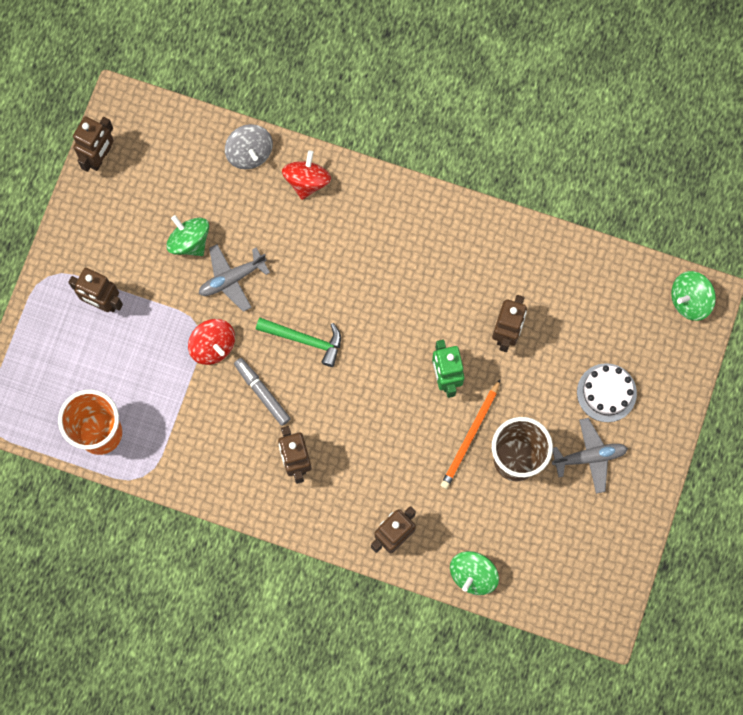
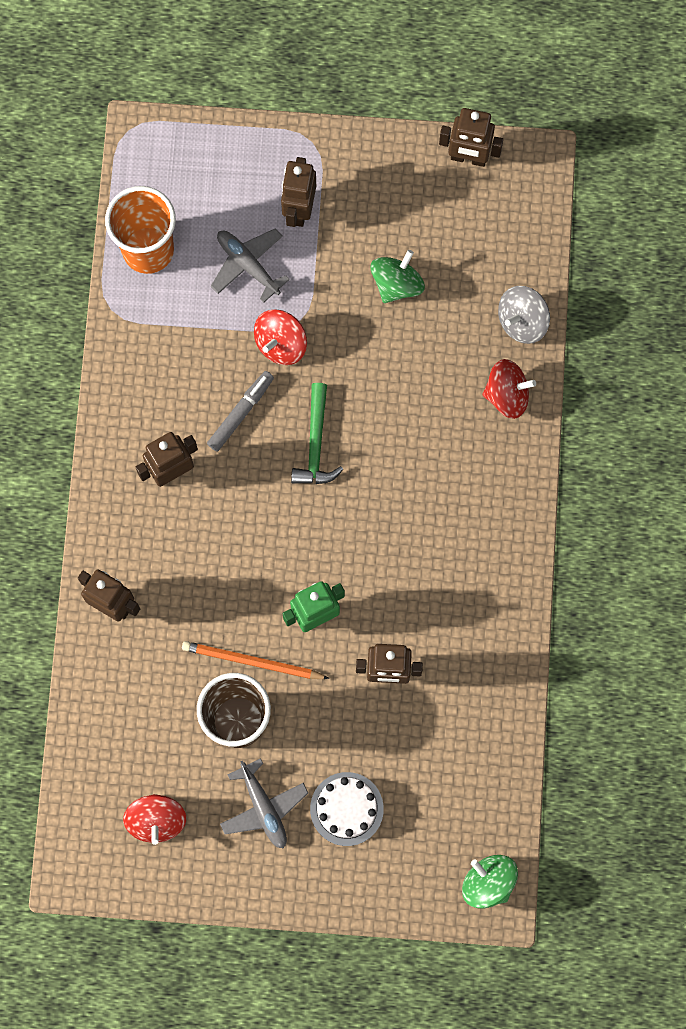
camera: 75 degrees right, 0 degrees up
(232, 279) = (365, 343): grey plane -> grey plane (248, 265)
(473, 575) = (90, 706): green spinning top -> none
(579, 544) = (156, 820): none -> red spinning top

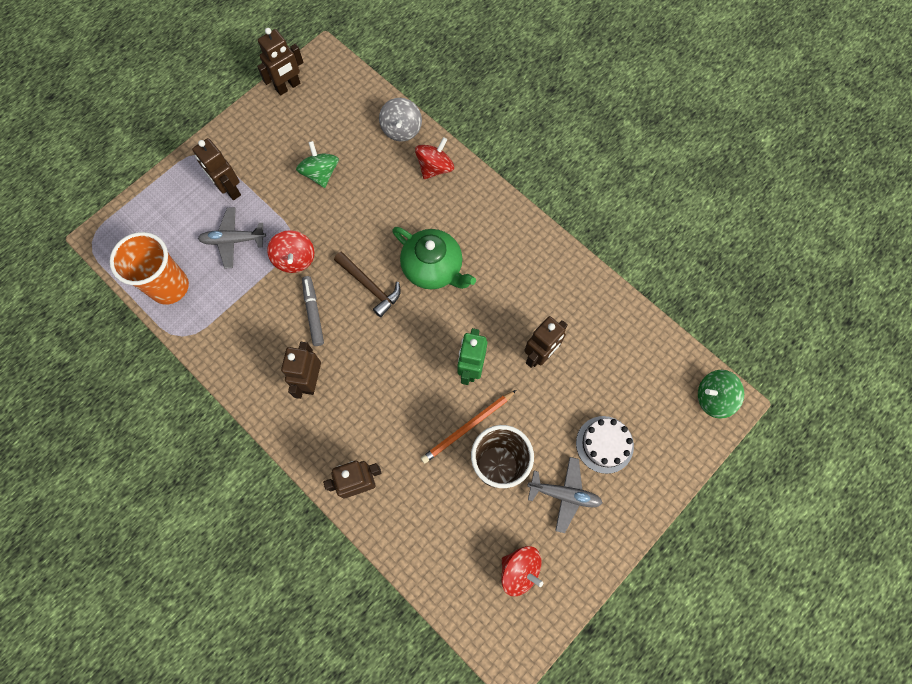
camera: 50 degrees left, 5 degrees down
(316, 443) = (370, 286): green hammer -> brown hammer
(390, 490) = (433, 268): none -> green teapot

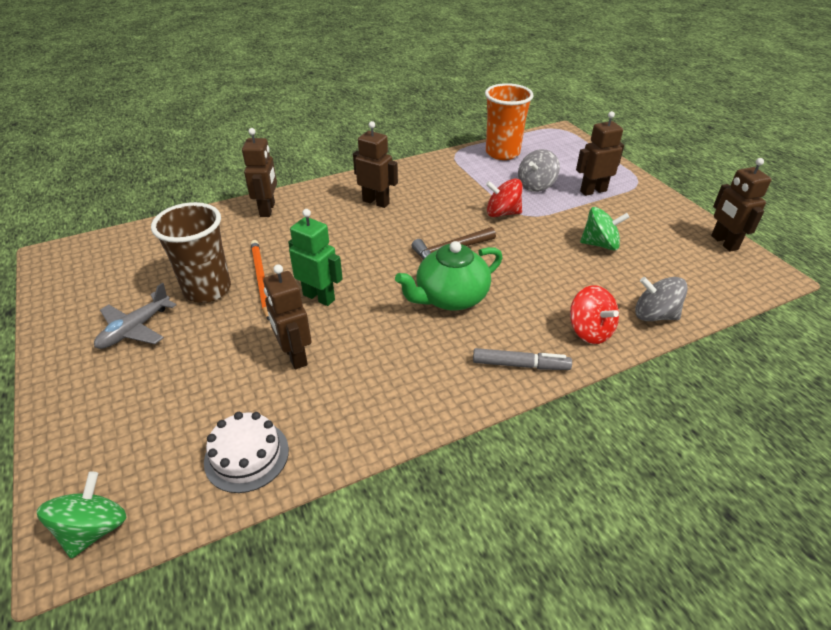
camera: 110 degrees right, 30 degrees down
(233, 240) = (536, 185): grey plane -> grey spinning top
(313, 313) = (440, 214): grey marker -> grey marker (520, 365)
(519, 570) = (106, 279): red spinning top -> none
(604, 444) = (150, 379): white cake -> white cake (246, 455)

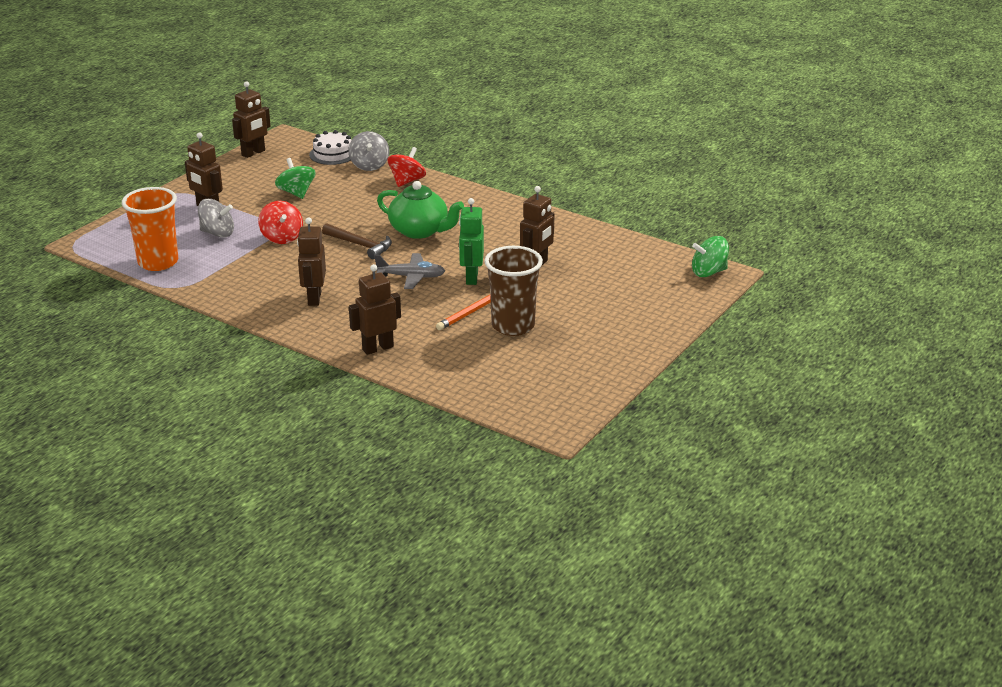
camera: 120 degrees left, 10 degrees down
(135, 329) = (583, 334): grey plane -> grey plane (411, 277)
(246, 455) = (621, 251): white cake -> white cake (333, 154)
(520, 365) = (462, 195): grey marker -> none

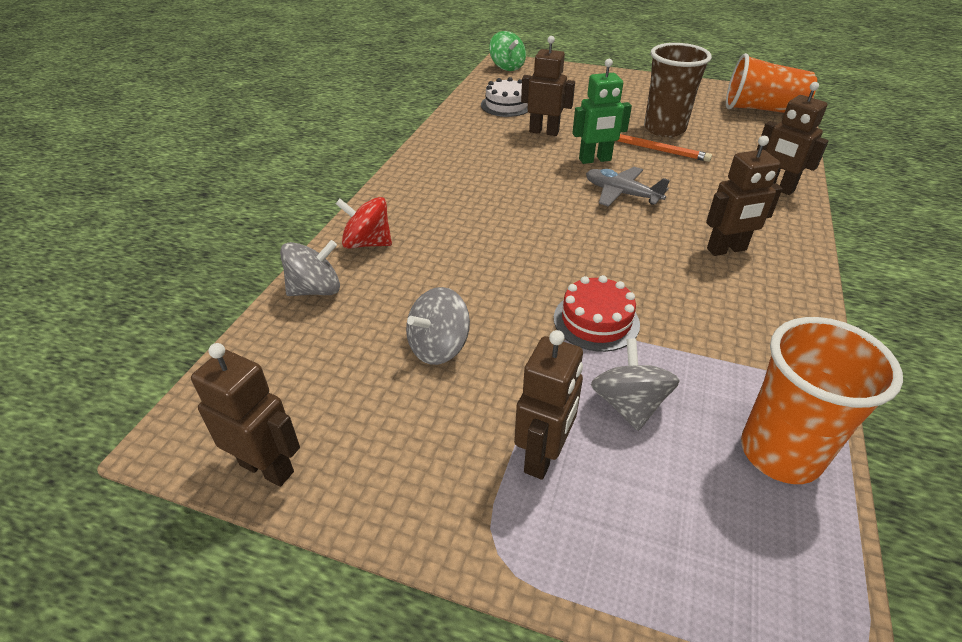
camera: 105 degrees left, 10 degrees up
(282, 237) = (596, 321): red spinning top -> red cake
(296, 193) = (438, 347): green spinning top -> grey spinning top
(333, 154) = (271, 342): white cake -> white cake (506, 105)
(360, 245) = (572, 244): brown hammer -> none
(411, 277) = (621, 194): grey plane -> grey plane turned 45 degrees counterclockwise
(420, 231) = (509, 207): green teapot -> none
(530, 398) = (762, 110): none -> orange cup

